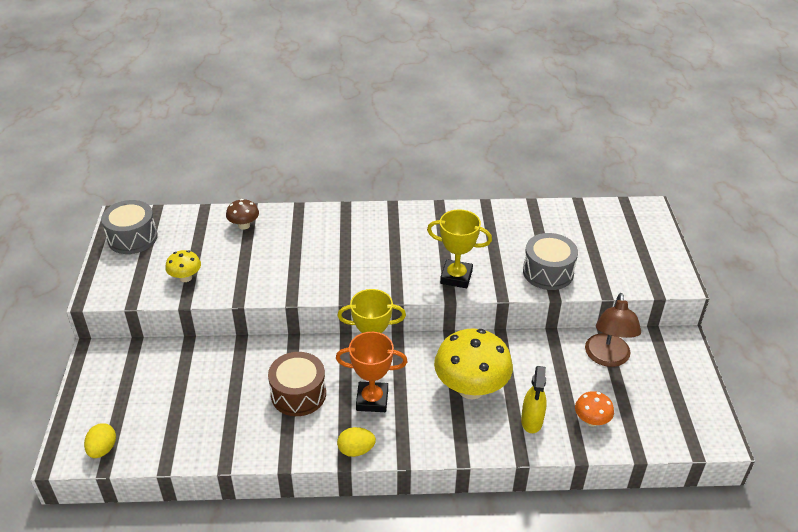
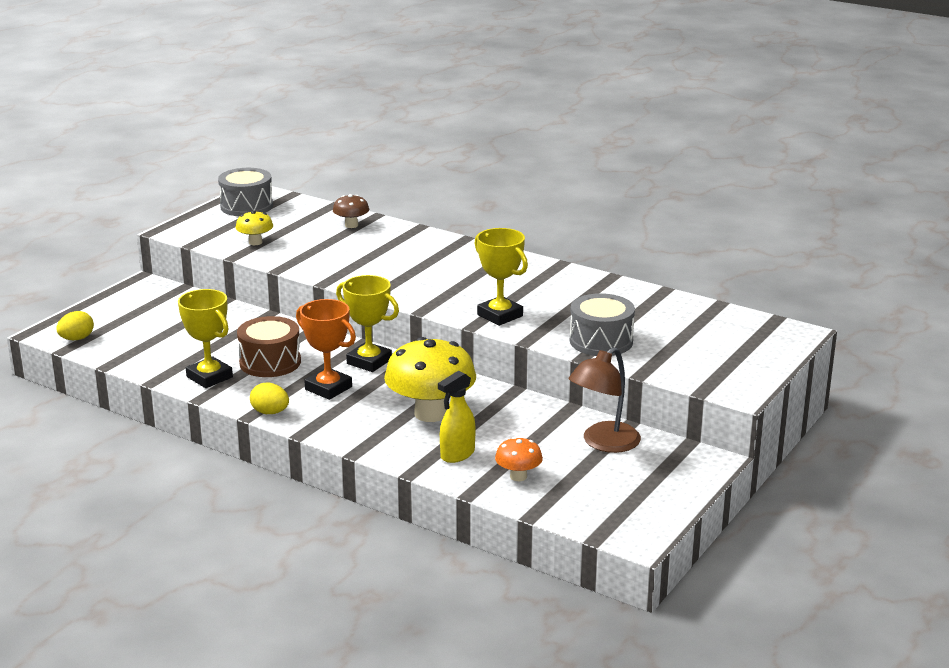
camera: 35 degrees right, 15 degrees down
(267, 436) = (209, 377): none -> yellow trophy

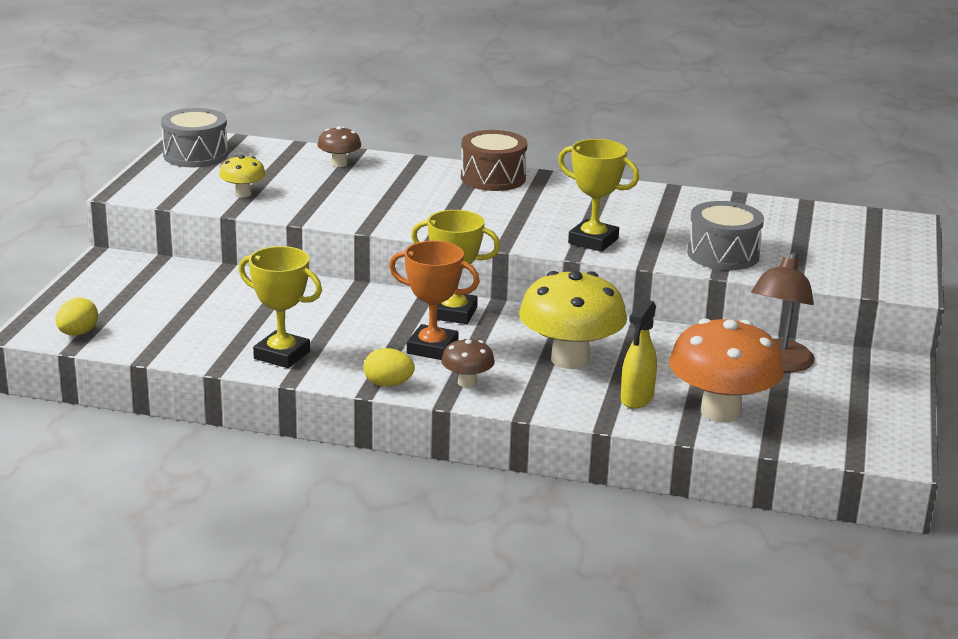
camera: 20 degrees left, 0 degrees up
(270, 362) = (340, 329): brown drum -> brown drum (493, 178)
(332, 420) = (467, 382): none -> brown mushroom
(518, 476) = (721, 411): orange mushroom -> orange mushroom, size x2.06

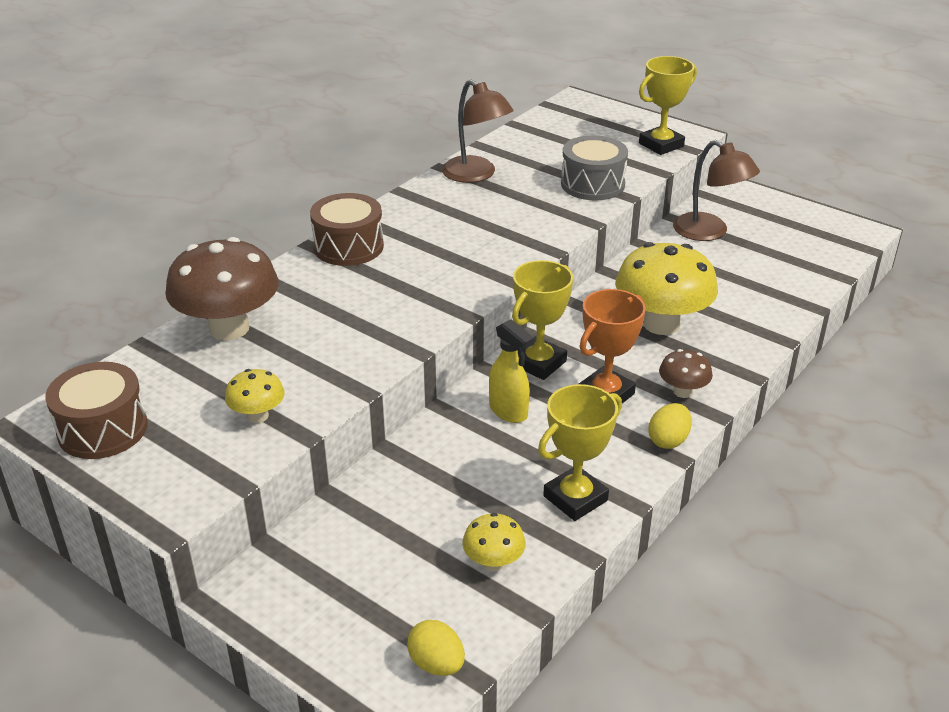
camera: 65 degrees left, 10 degrees up
(188, 336) = (493, 562): none -> yellow mushroom
(195, 155) = (103, 429): grey drum -> brown drum
(339, 163) = (229, 328): brown mushroom -> brown mushroom, size x2.06
(593, 241) = (530, 234): yellow trophy -> yellow trophy (661, 145)
(636, 399) = (744, 311): yellow spray bottle -> yellow spray bottle (508, 411)
(676, 203) = (476, 175): none -> brown lamp
(721, 411) = (778, 279): orange mushroom -> none

